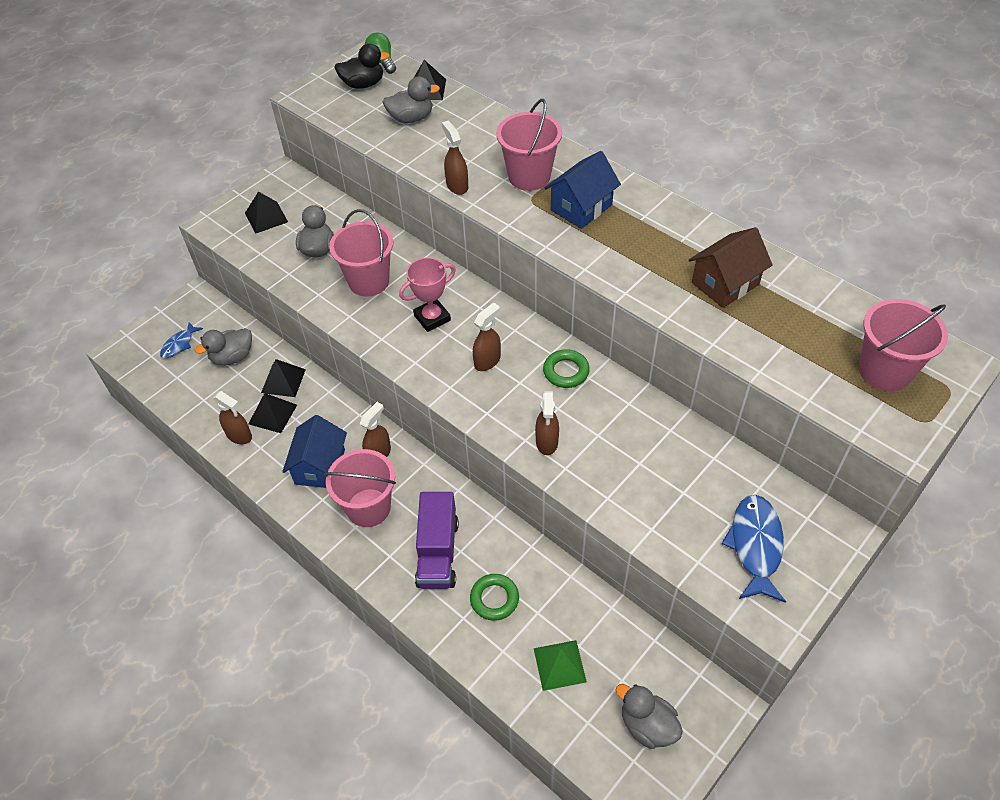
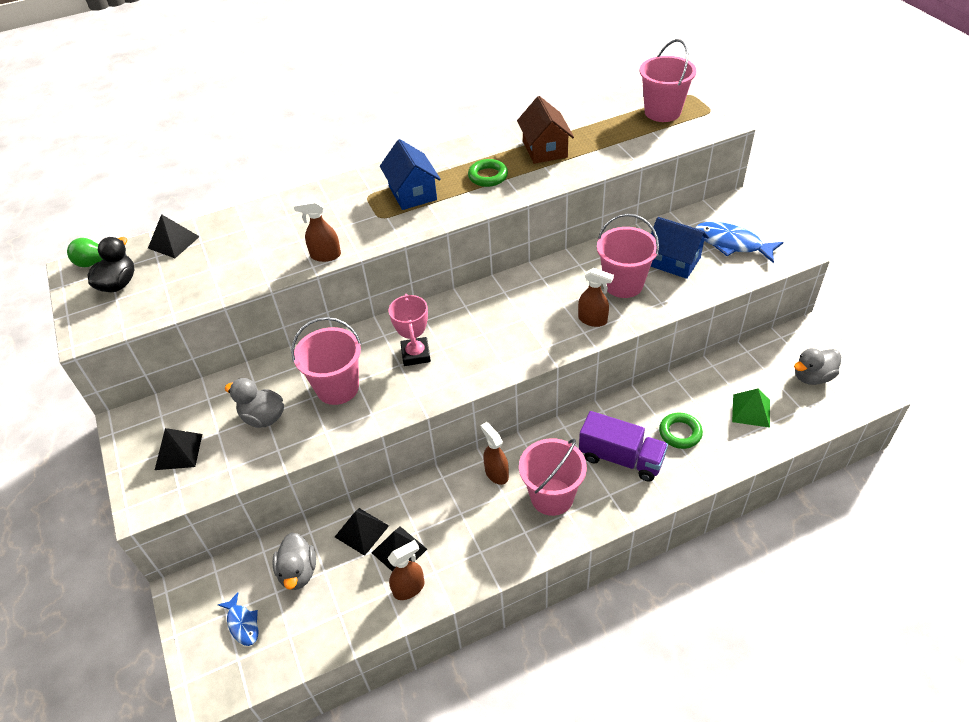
camera: 65 degrees left, 5 degrees down
(320, 467) = (486, 524): blue house -> blue house (674, 261)
(411, 118) = (205, 262): grey duck -> none
(487, 361) = (488, 331): brown spray bottle -> none
(529, 176) = (351, 211): pink bucket -> pink bucket (623, 284)
(566, 371) = (528, 288): green ring -> green ring (488, 176)

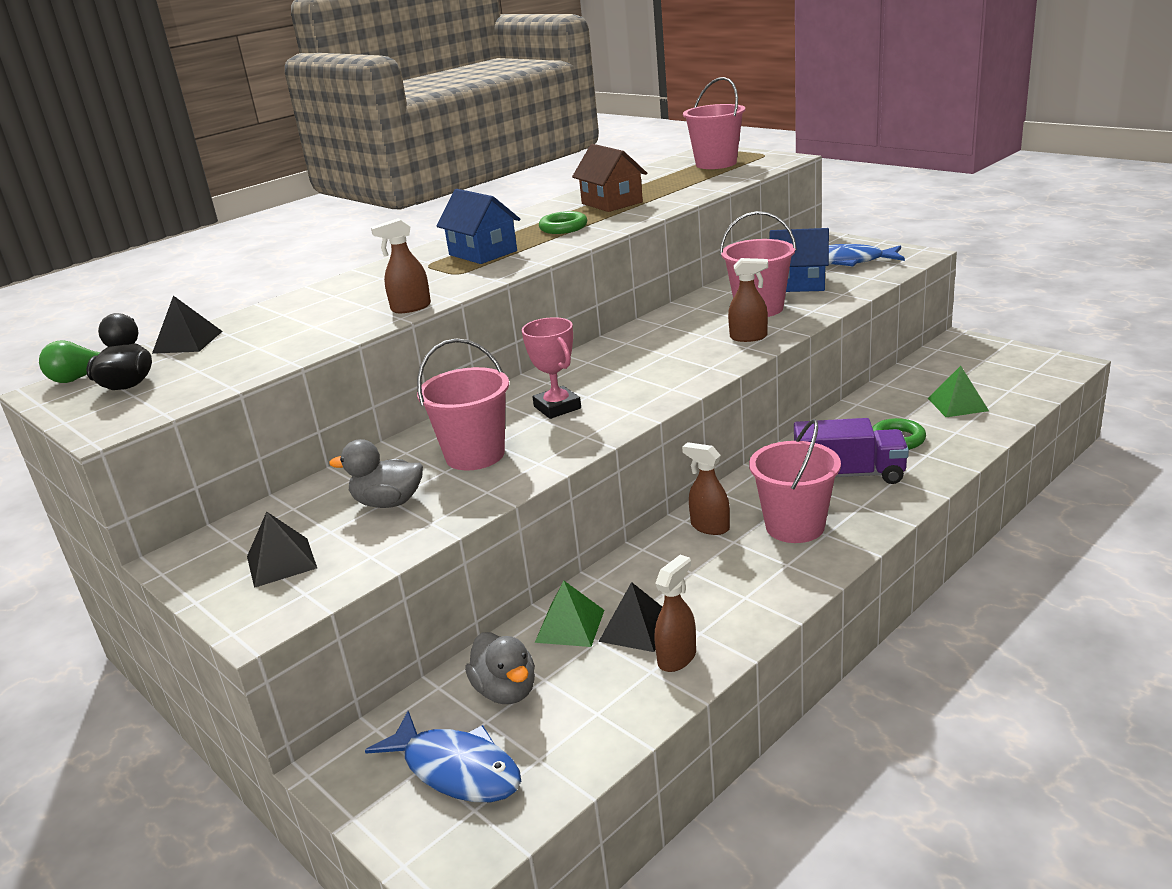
camera: 20 degrees left, 20 degrees down
(242, 624) = (456, 769): blue fish -> blue fish, size x1.76
(362, 531) = (570, 626): black pyramid -> green pyramid
(812, 377) = (997, 367): grey duck -> none

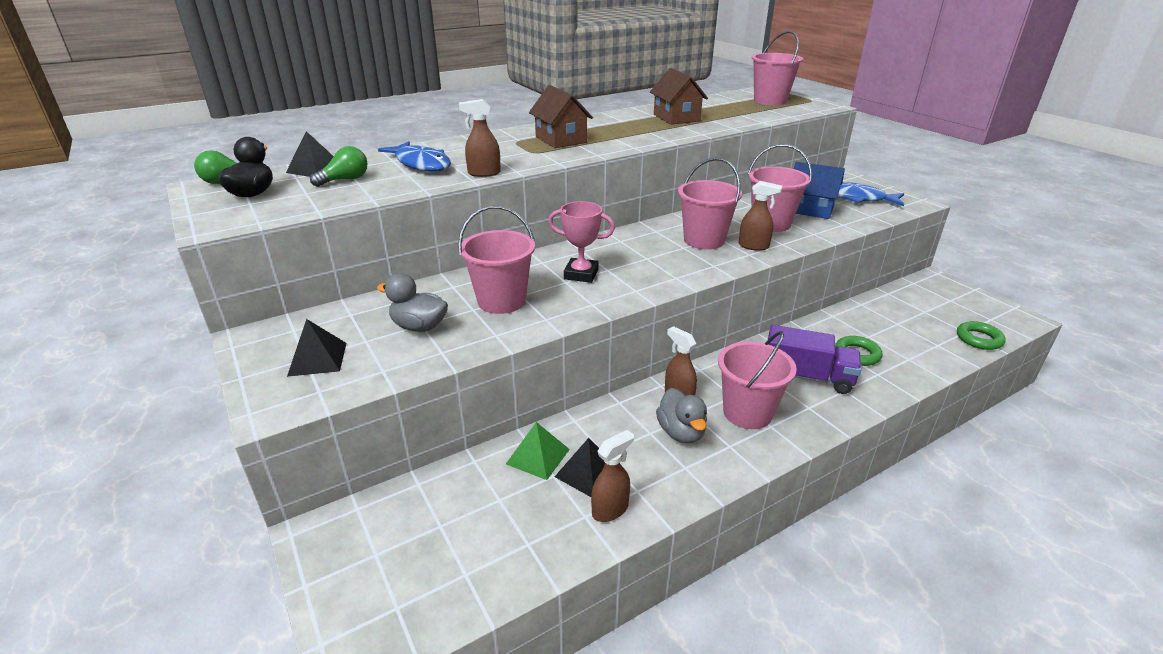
camera: 10 degrees right, 5 degrees up
(238, 347) = (345, 180): none -> green light bulb
(456, 769) = (399, 564): blue fish -> blue fish (421, 164)
(483, 253) = (561, 140): blue house -> brown house
(506, 691) = (466, 502): grey duck -> grey duck (681, 432)
(557, 407) = (581, 274): pink trophy -> pink trophy turned 60 degrees counterclockwise
(563, 228) = (630, 131): green ring -> green ring (979, 339)
(688, 342) = (704, 240): none -> pink bucket
(957, 404) = (917, 334): green pyramid -> none

